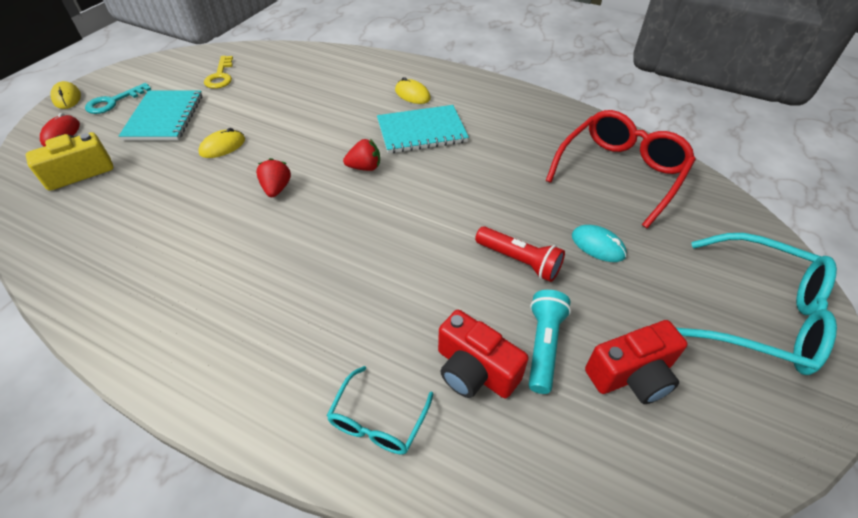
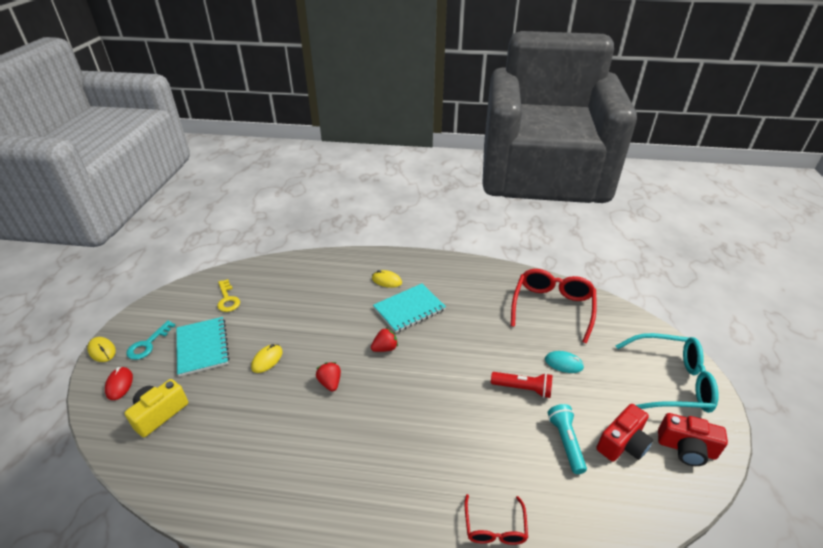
camera: 20 degrees left, 10 degrees down
(378, 420) = (494, 527): turquoise glasses -> red glasses
(474, 370) = (534, 472): red camera -> red camera (686, 448)

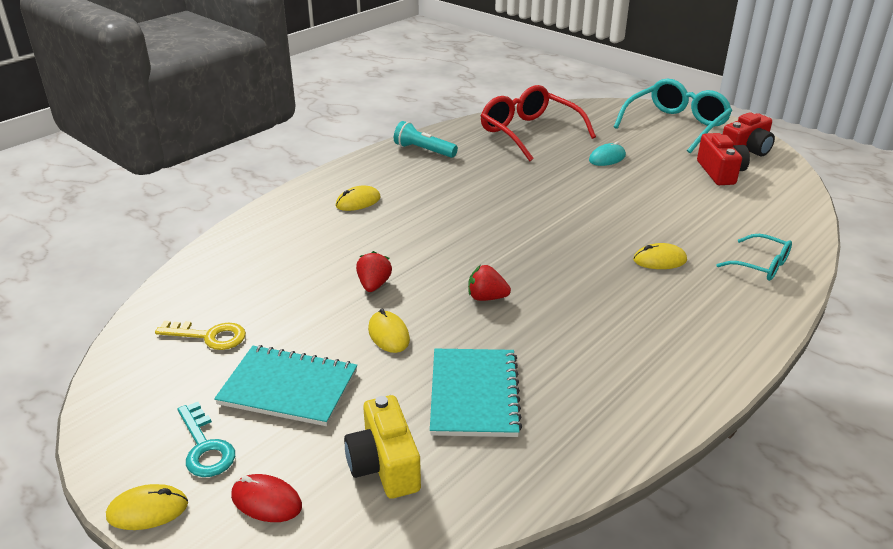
camera: 55 degrees left, 5 degrees down
(385, 348) = (473, 242): red strawberry -> red strawberry (374, 285)
(409, 309) = (428, 205): turquoise notebook -> turquoise notebook (474, 394)
(445, 455) = (659, 260): none -> yellow mouse
(494, 527) = (760, 265): red glasses -> turquoise glasses
(523, 389) = (617, 189): red flashlight -> none
(565, 442) = (697, 195): turquoise flashlight -> turquoise flashlight (423, 150)

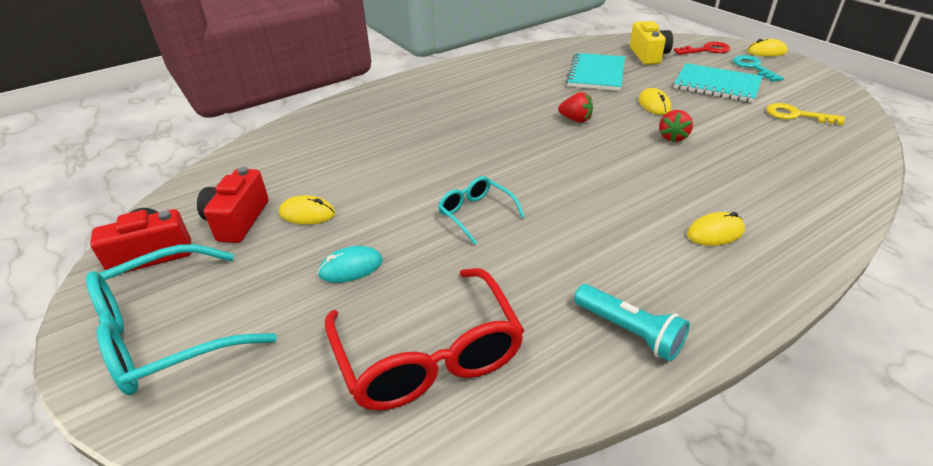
camera: 165 degrees left, 5 degrees up
(266, 501) = (706, 50): red mouse -> red key
(659, 260) = (415, 132): yellow mouse -> yellow mouse (307, 213)
(760, 265) = (339, 120): turquoise glasses -> turquoise glasses (476, 214)

